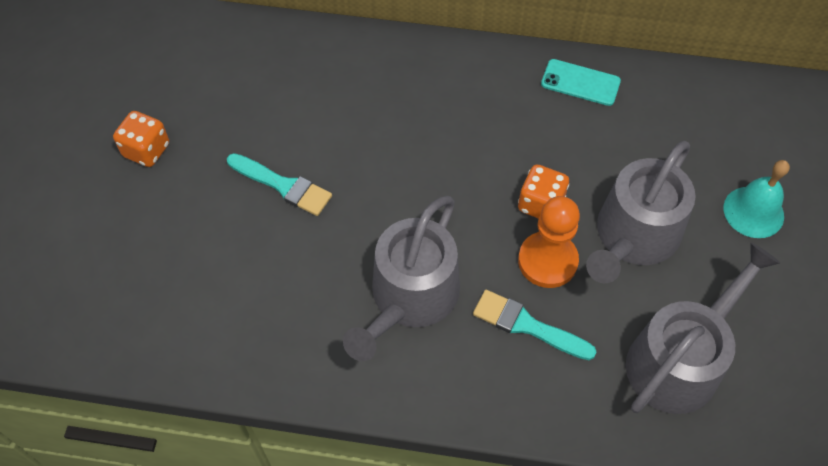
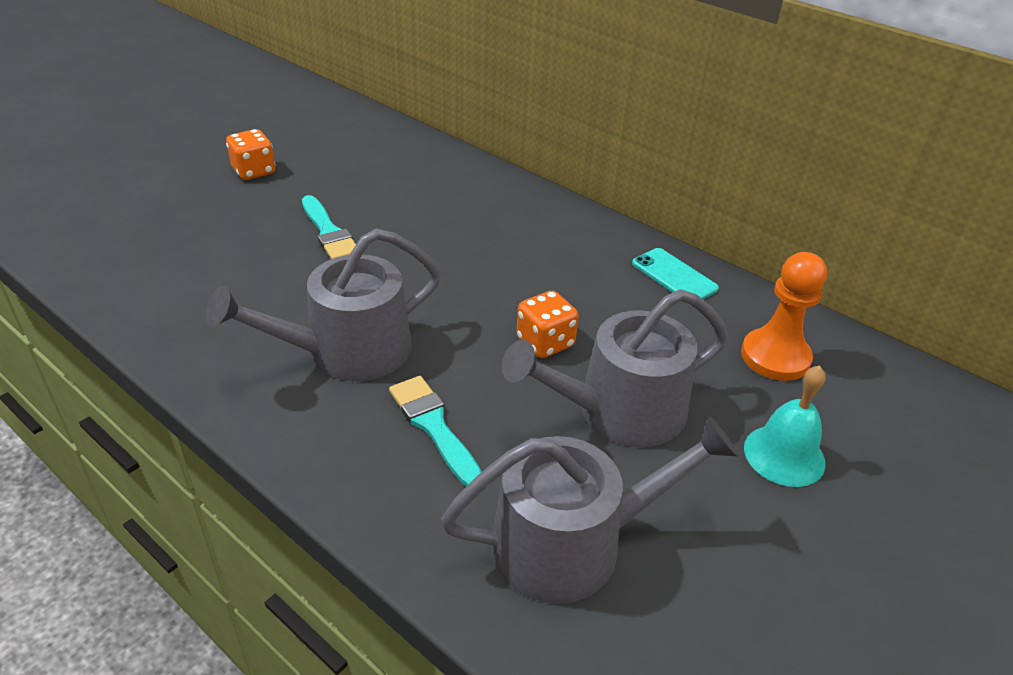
camera: 30 degrees right, 20 degrees down
(547, 261) = (507, 387): orange pawn -> orange pawn (775, 357)

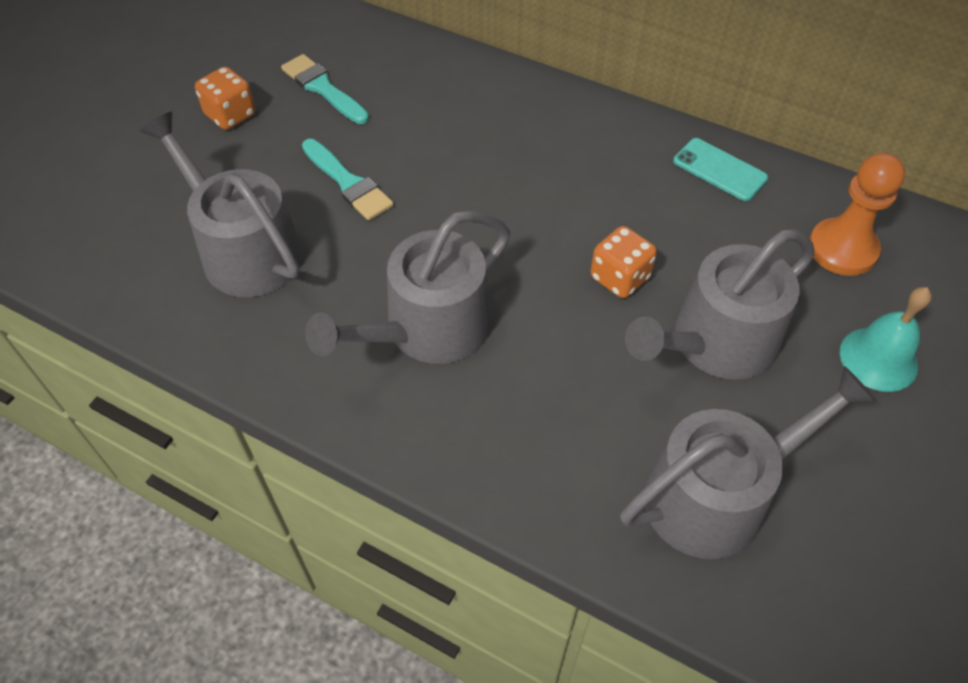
camera: 10 degrees left, 15 degrees up
(214, 264) = (244, 249): none -> grey watering can
(434, 426) = (547, 398): turquoise brush -> turquoise brush (323, 88)

